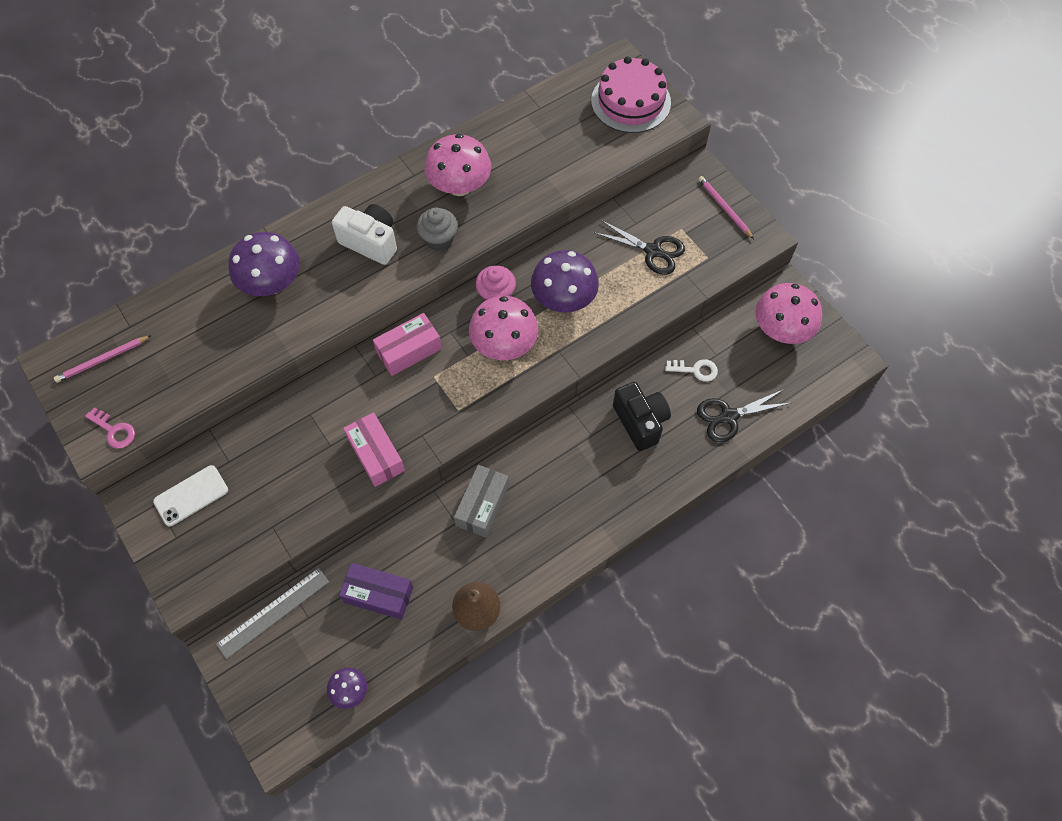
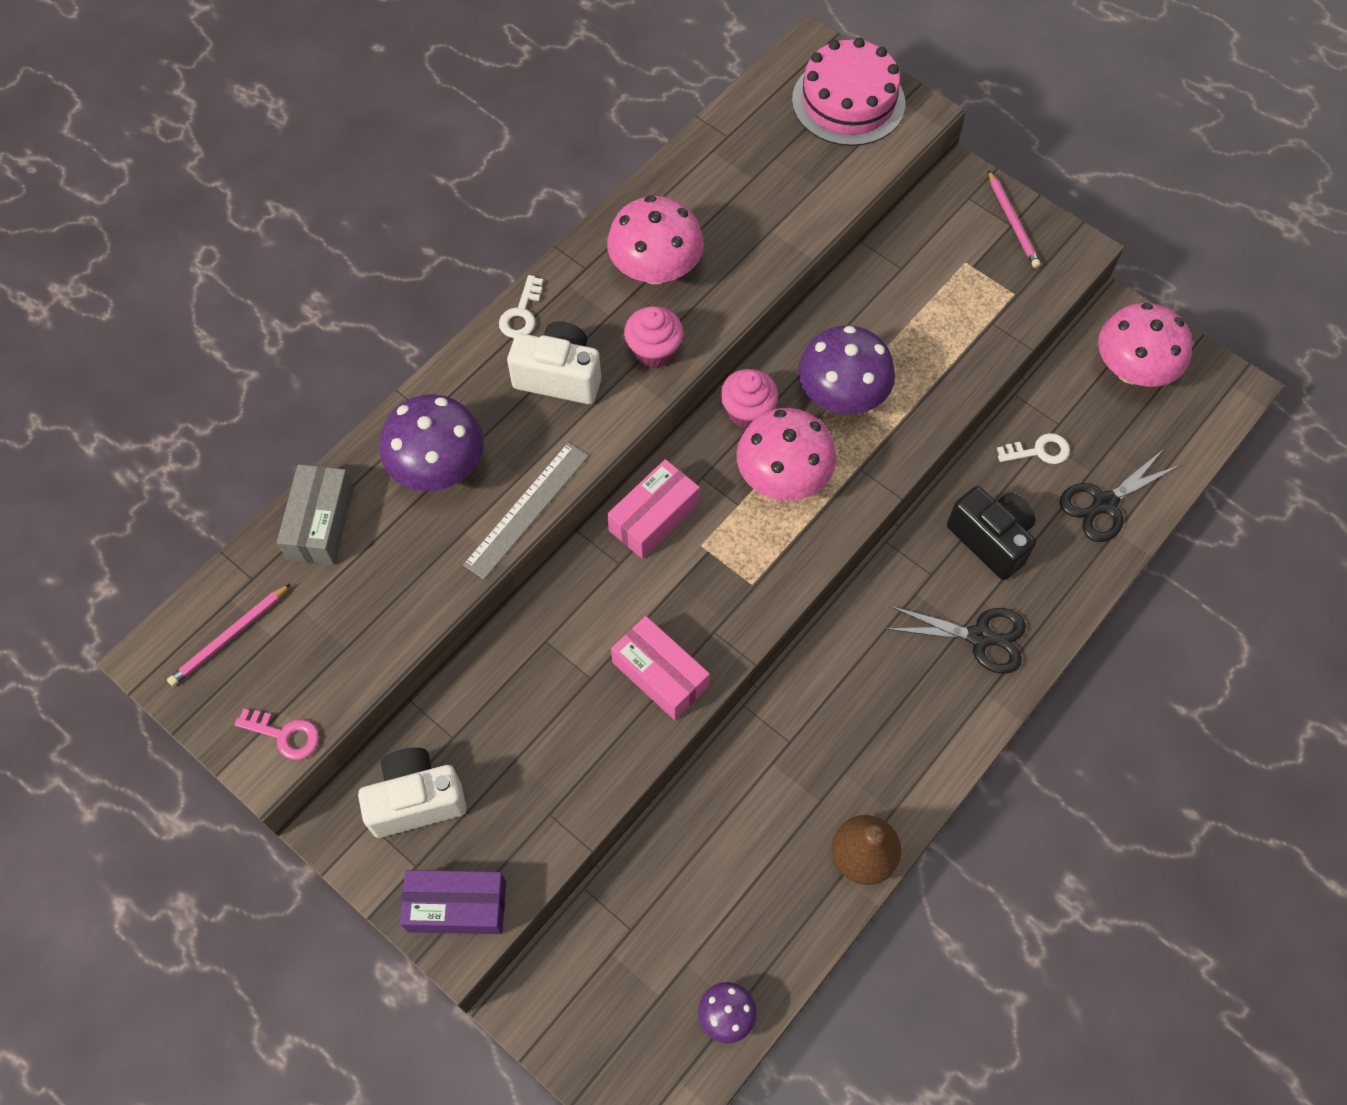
camera: 15 degrees left, 0 degrees up
(191, 495) = (416, 800): white phone -> white camera
(273, 612) = (579, 935): grey ruler -> grey ruler (527, 509)
(361, 196) = (521, 314): none -> white key
(378, 594) = (718, 870): purple box -> purple box (457, 906)
(439, 239) = (654, 351): grey cupcake -> pink cupcake
(482, 505) = (818, 708): grey box -> grey box (320, 523)
(653, 251) = (938, 301): black scissors -> black scissors (979, 637)
(724, 208) = (1012, 222): pink pencil -> pink pencil turned 150 degrees counterclockwise

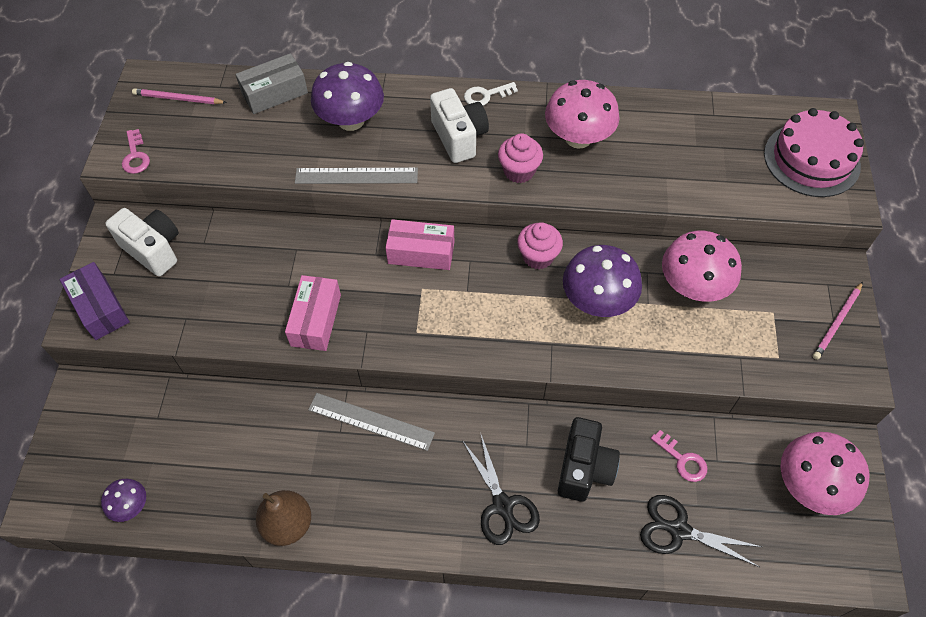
camera: 55 degrees right, 5 degrees down
(783, 477) = (507, 304): pink mushroom -> pink mushroom (693, 286)
(799, 703) = (371, 421): none -> grey ruler
(1039, 451) = (682, 460): white key -> pink key

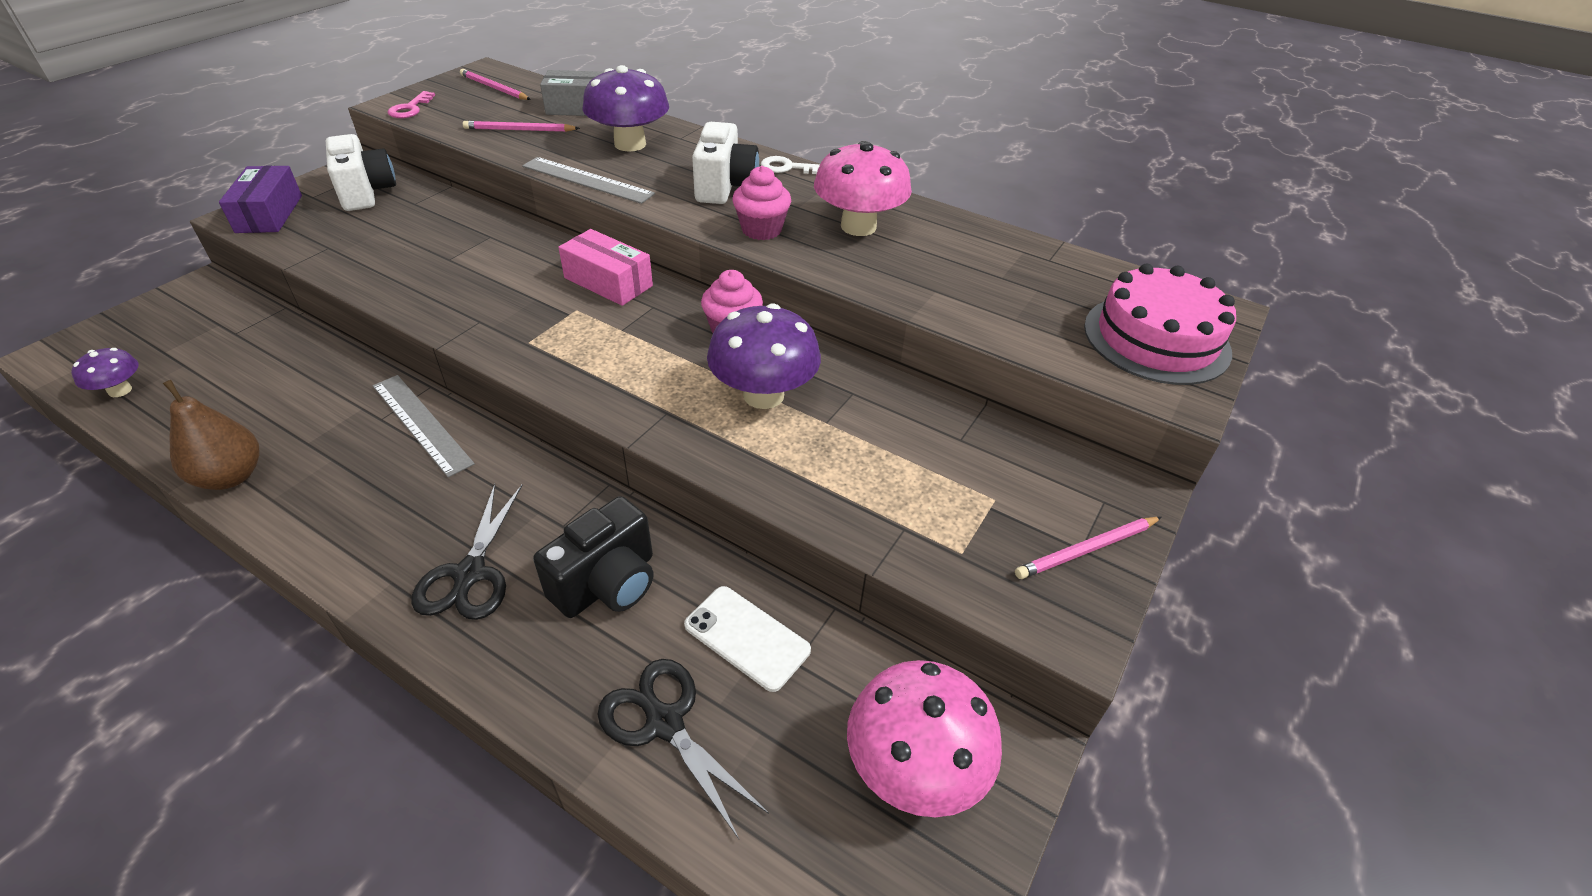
camera: 25 degrees right, 15 degrees down
(251, 142) = (520, 130): none -> pink pencil
(316, 320) = (441, 293): pink box -> none
(682, 460) = (747, 637): pink key -> white phone
(693, 286) = (901, 429): pink mushroom -> none

